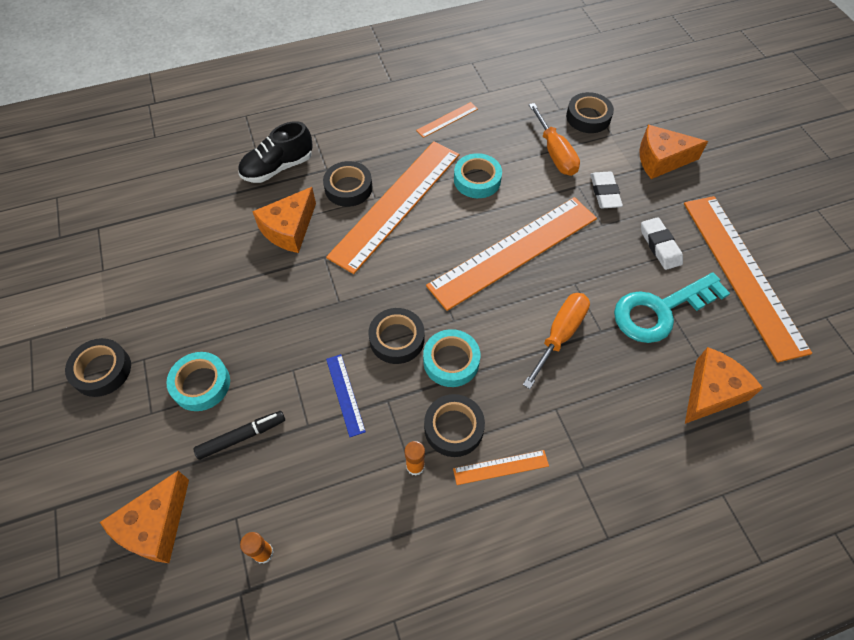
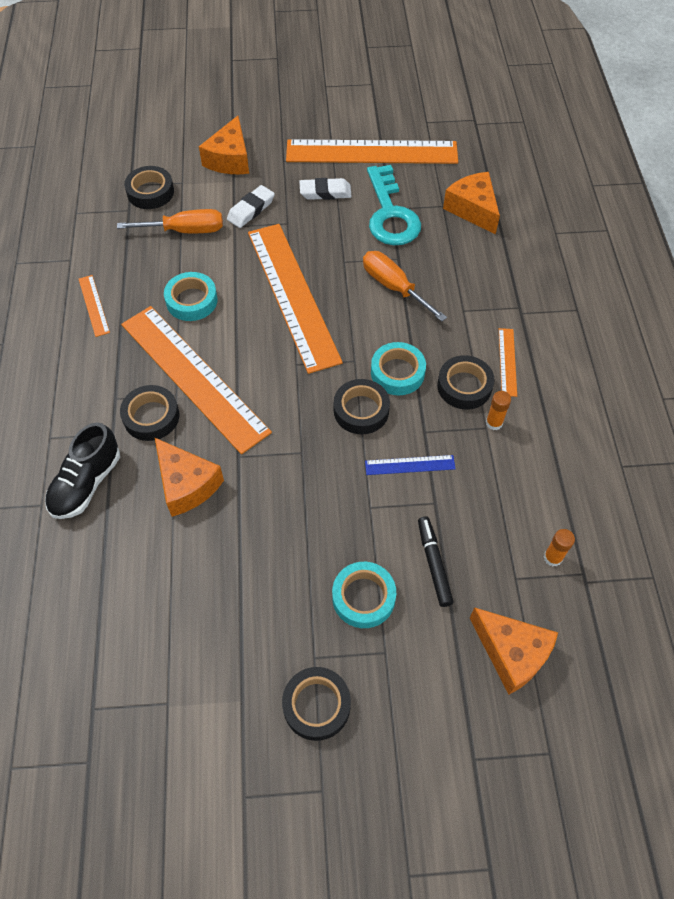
camera: 75 degrees left, 0 degrees up
(278, 168) = (86, 483): black shoe -> black shoe turned 45 degrees clockwise
(604, 193) = (251, 210): white eraser -> white eraser turned 60 degrees counterclockwise

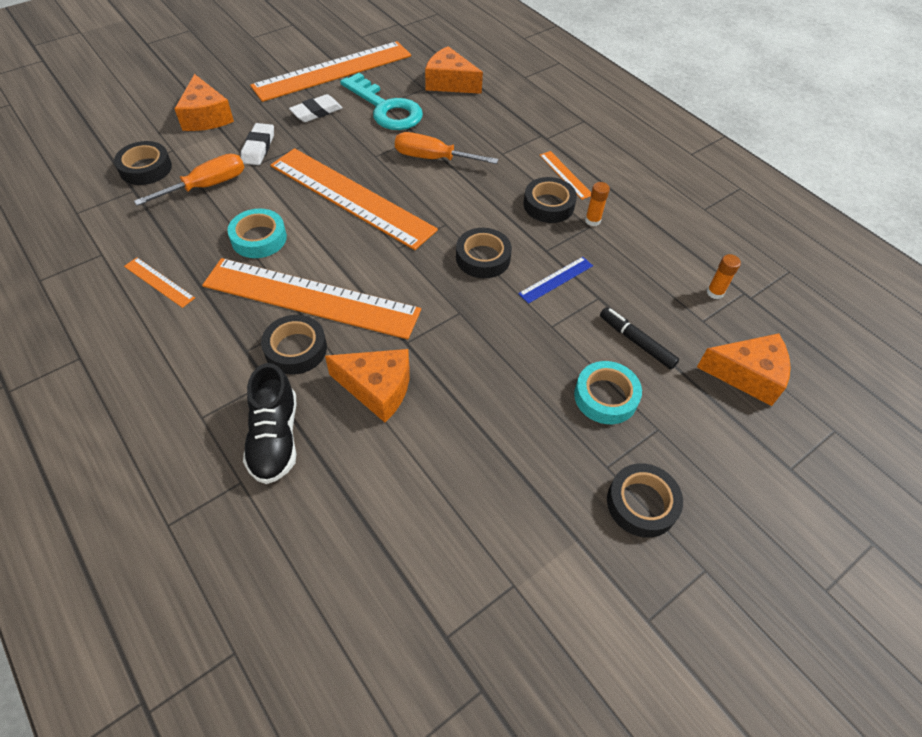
camera: 35 degrees left, 5 degrees down
(397, 372) = (488, 218): turquoise tape -> none

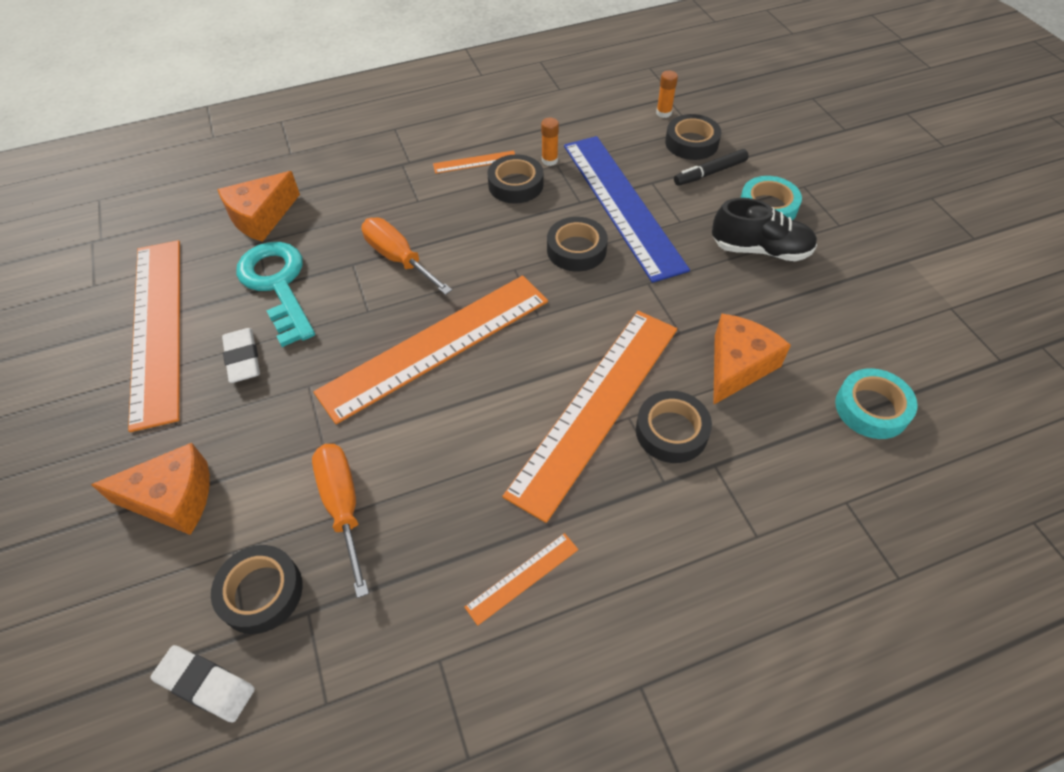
camera: 70 degrees left, 0 degrees up
(258, 148) = (287, 435): white eraser -> white eraser (206, 685)
(259, 238) = (476, 451): turquoise tape -> turquoise tape (871, 408)
(275, 438) = (792, 464): black shoe -> black shoe (760, 250)
(386, 108) = (278, 285): turquoise key -> turquoise key turned 90 degrees counterclockwise
(433, 158) = (398, 258): orange screwdriver -> orange screwdriver turned 105 degrees clockwise
(556, 280) = (622, 204): blue ruler -> blue ruler, size x2.44
(641, 503) = (875, 214): black tape -> black tape (691, 143)
(747, 375) = (755, 122): orange cheese -> none

